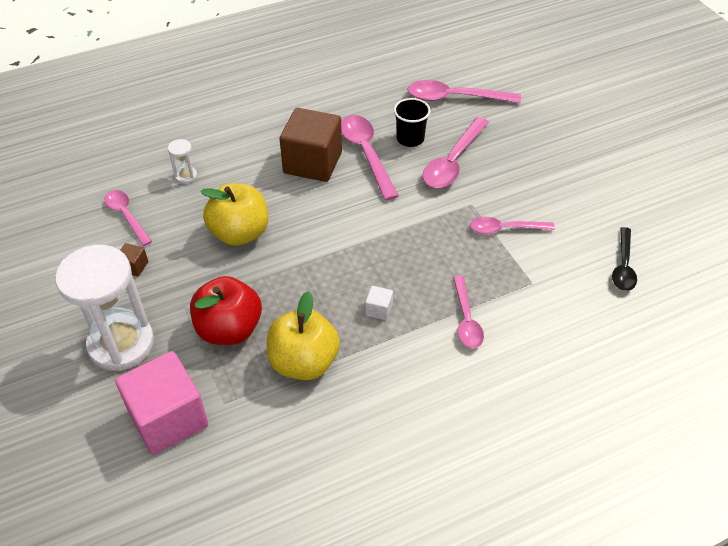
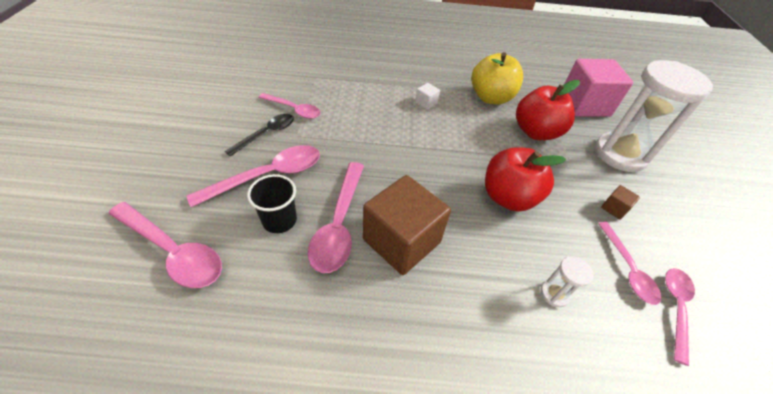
camera: 155 degrees left, 0 degrees up
(240, 233) = (508, 197): yellow apple -> red apple
(466, 320) = (376, 78): pink spoon -> pink spoon (675, 307)
(623, 266) = (252, 63): black spoon -> black spoon (267, 134)

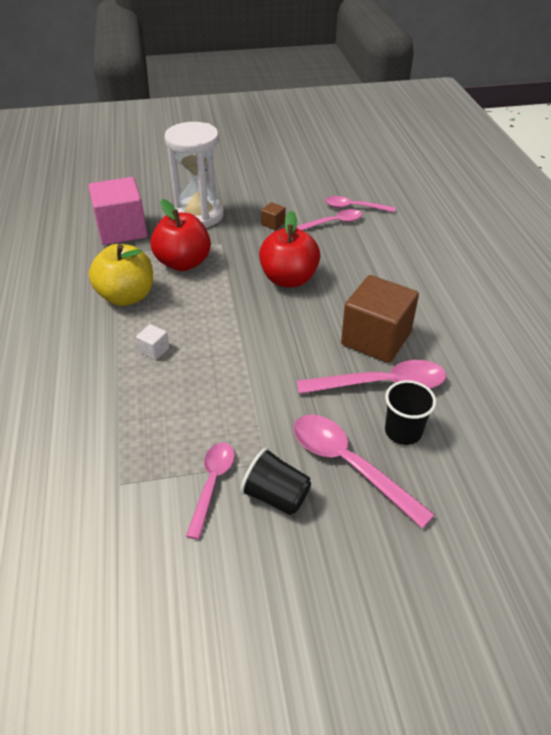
camera: 100 degrees left, 5 degrees down
(173, 252) = (490, 505): pink spoon -> none
(267, 134) = (276, 496): black spoon -> black cup
(554, 294) = (376, 256): white hourglass -> none

